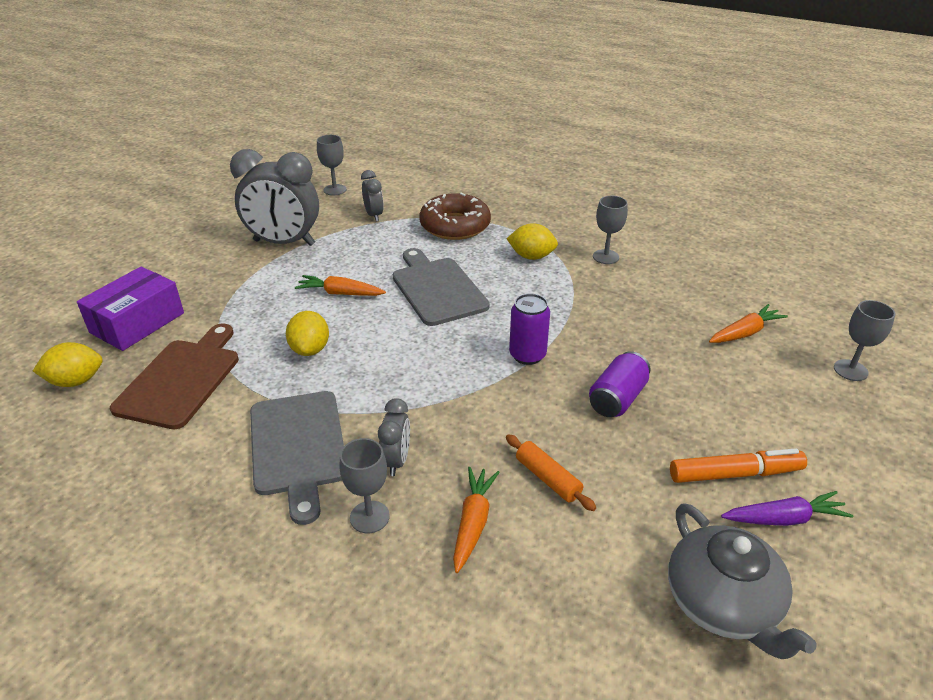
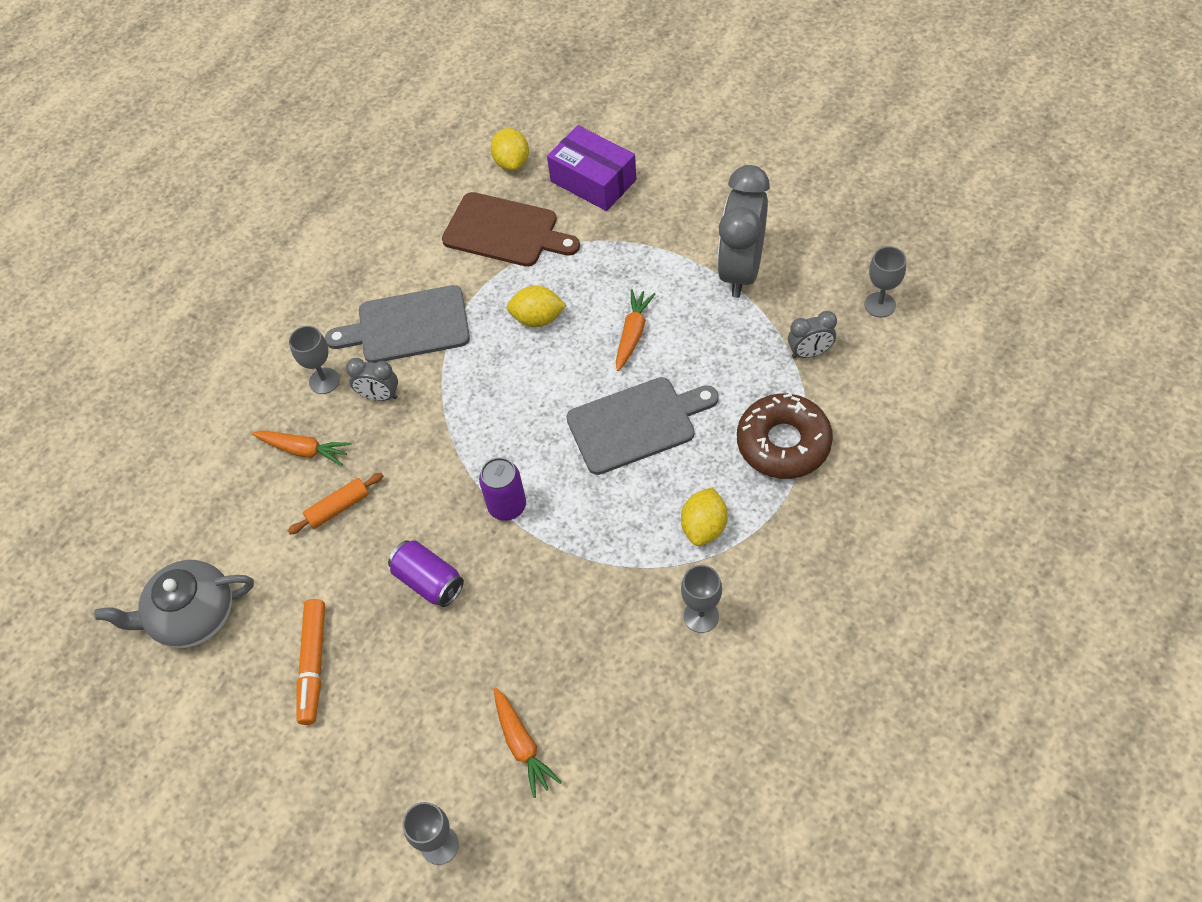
camera: 100 degrees right, 20 degrees up
(784, 518) = (256, 690): purple carrot -> none

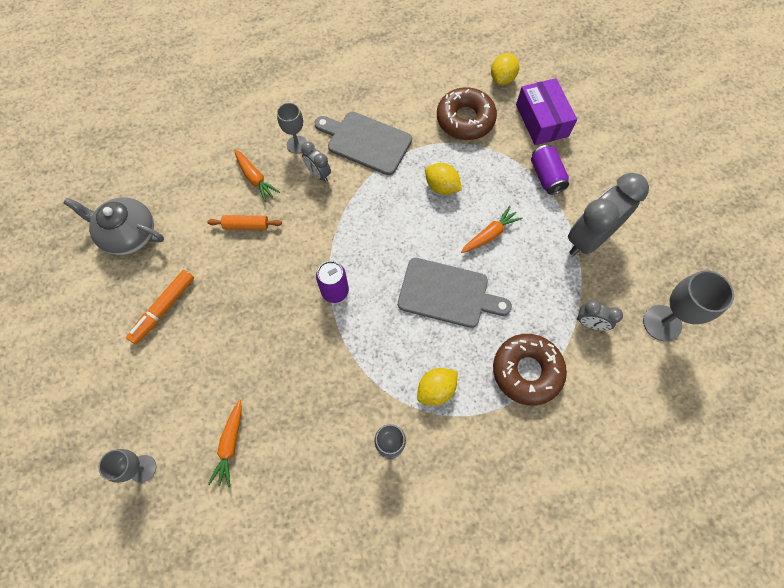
camera: 30 degrees right, 10 degrees up
(429, 581) = (258, 305): purple can -> purple can (546, 176)
(505, 231) = (465, 119): brown cutting board -> brown donut
(880, 305) = (662, 323): grey goblet -> grey goblet, size x1.59

